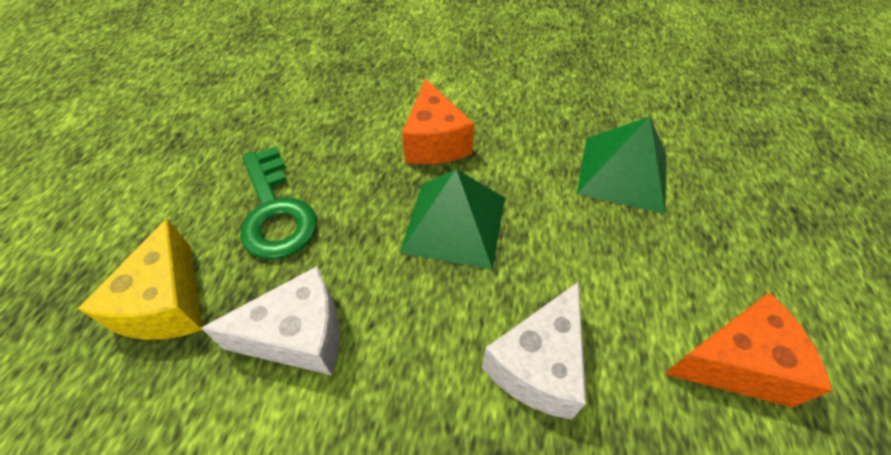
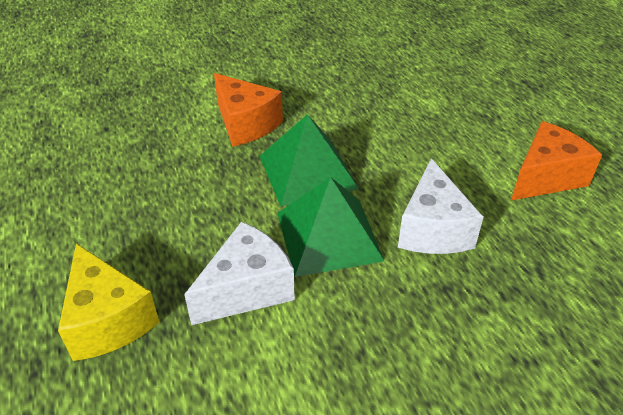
camera: 30 degrees left, 10 degrees down
(275, 211) = (147, 220): green key -> none
(623, 173) = (404, 97): green pyramid -> green pyramid (328, 236)

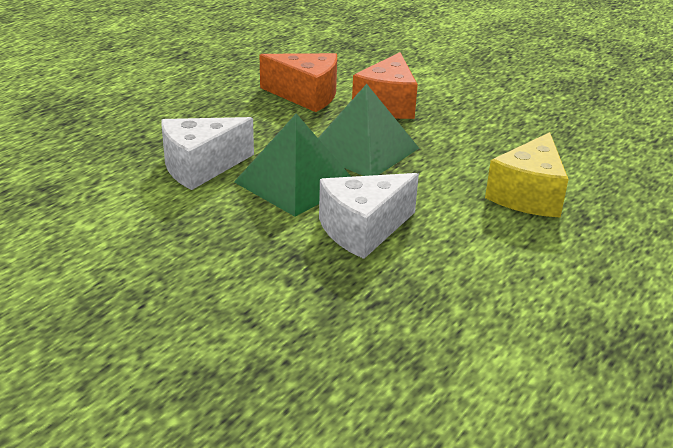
camera: 55 degrees right, 10 degrees down
(108, 320) = (125, 129): yellow cheese -> yellow cheese (528, 195)
(247, 289) = (201, 167): white cheese -> white cheese turned 135 degrees clockwise
(545, 177) = (529, 278): orange cheese -> orange cheese (306, 95)

